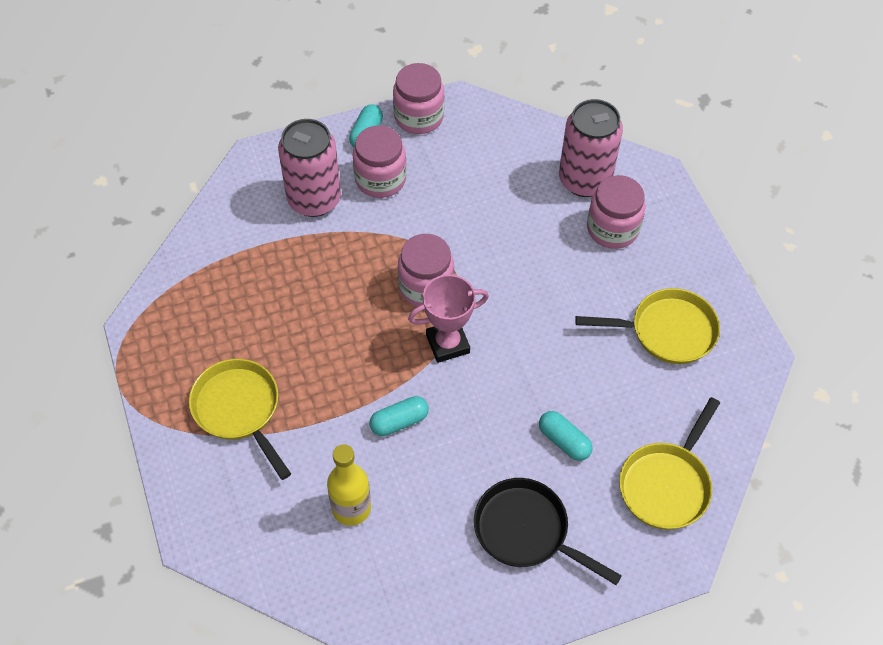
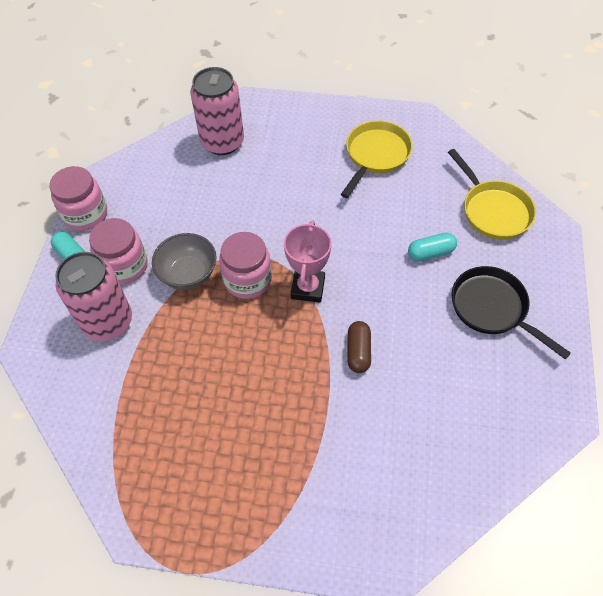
camera: 60 degrees left, 0 degrees up
(239, 409) = (279, 471): yellow pan -> none
(351, 508) = (419, 421): yellow bottle -> none
(399, 421) = (358, 351): turquoise capsule -> brown capsule
(402, 234) = (188, 274): none -> grey bowl
(526, 531) = (492, 308): black pan -> black pan turned 75 degrees clockwise
(612, 229) = (274, 146): pink jar -> none

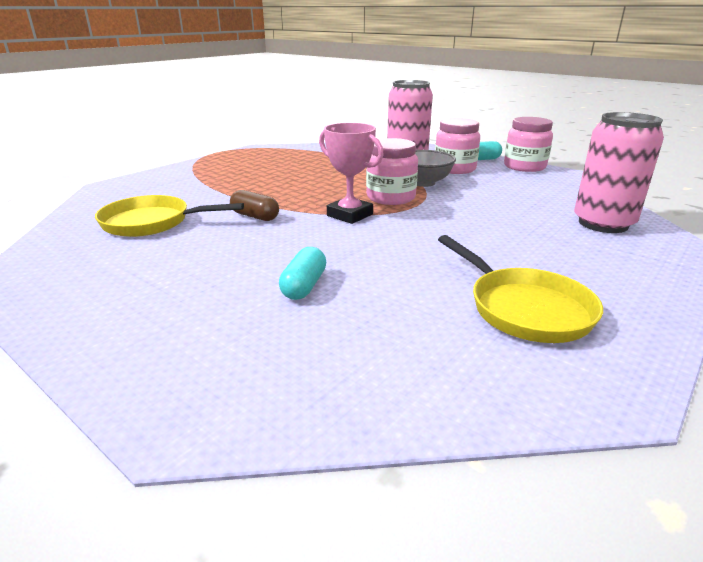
camera: 120 degrees right, 30 degrees down
(492, 308) = (173, 294): black pan -> none
(493, 210) = (306, 372): yellow pan -> yellow pan (152, 222)

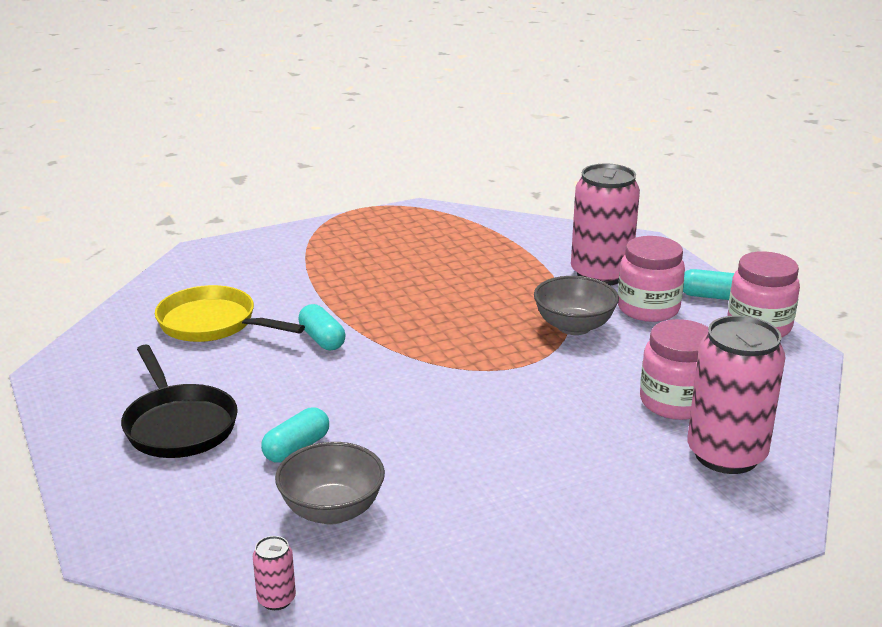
camera: 25 degrees right, 0 degrees up
(174, 294) = (178, 425): none -> black pan
(255, 216) = (322, 339): brown capsule -> turquoise capsule
(350, 215) = (427, 362): pink trophy -> none
(384, 323) = (332, 510): none -> grey bowl
(390, 198) = (503, 345): pink jar -> pink jar (675, 402)
(417, 419) = (276, 599): none -> pink can
(524, 308) = (480, 535): yellow pan -> none

